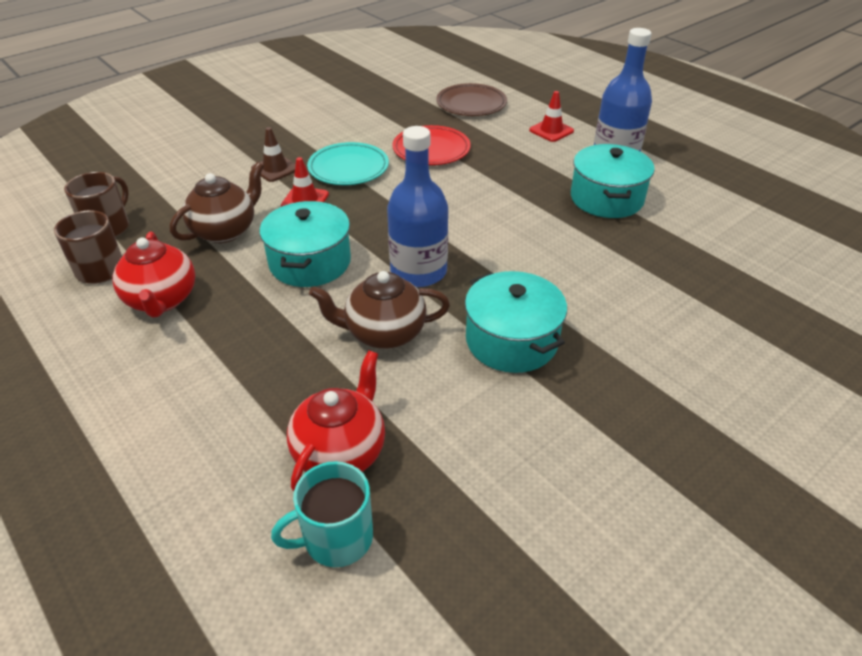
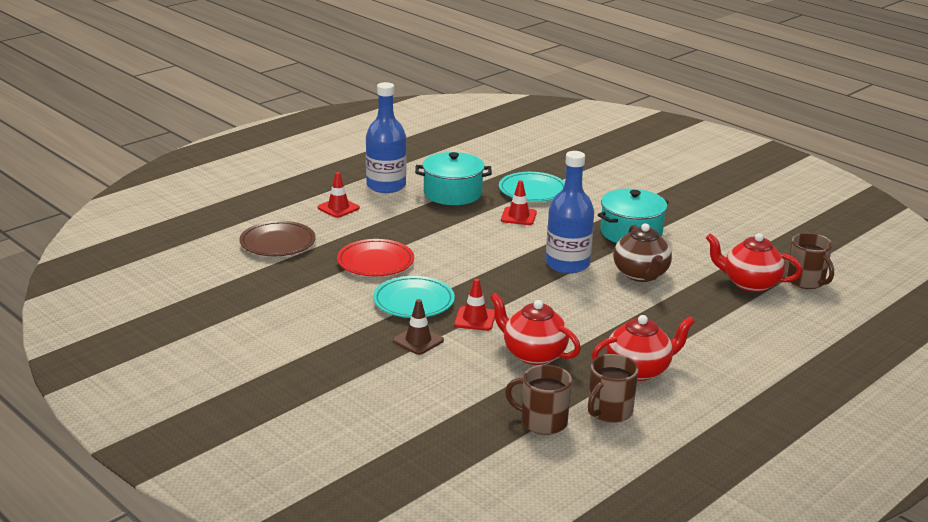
camera: 95 degrees left, 15 degrees down
(225, 231) = (533, 354): brown teapot -> red teapot
(310, 262) = (568, 309): turquoise pot -> none
(336, 538) = (806, 281): turquoise mug -> brown mug
(550, 243) = (518, 216): none -> red traffic cone
(633, 260) = (532, 191): none -> turquoise plate

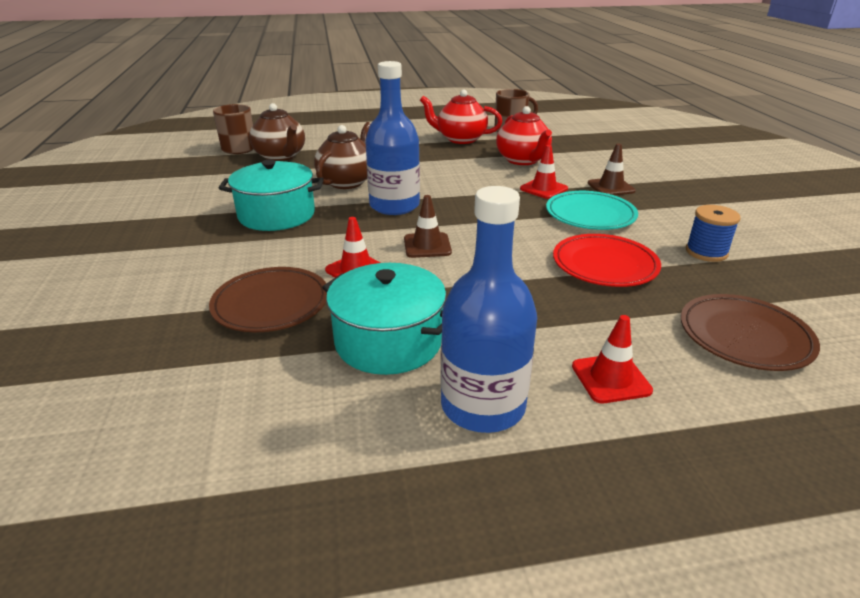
camera: 145 degrees left, 5 degrees up
(311, 292) = (706, 252): none -> blue spool
(500, 242) = (427, 245): none -> brown traffic cone
(532, 191) = (271, 304): turquoise plate -> brown plate
(542, 422) = (559, 135): brown mug -> none
(749, 283) = (281, 156): red teapot -> brown teapot

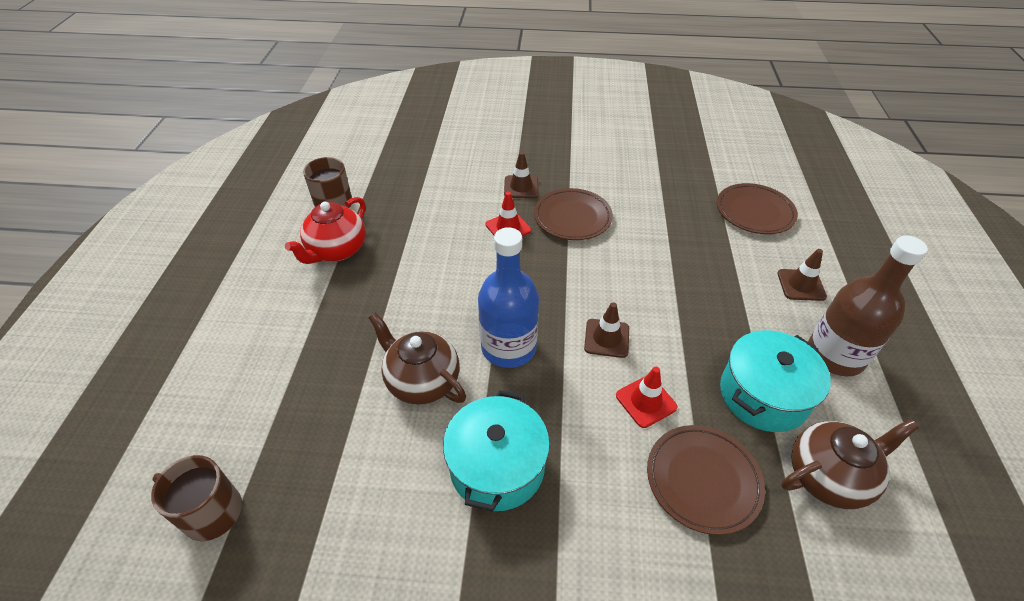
camera: 75 degrees left, 15 degrees up
(281, 156) = (287, 451): brown teapot -> brown teapot (828, 476)
(483, 406) = (835, 355): blue bottle -> brown bottle
(522, 160) = (430, 220): red teapot -> none
(590, 215) = (572, 217): turquoise plate -> brown plate
(604, 265) = (659, 239): red plate -> none
(611, 378) = (801, 285): red traffic cone -> brown traffic cone
(706, 252) = (648, 183): blue spool -> none

